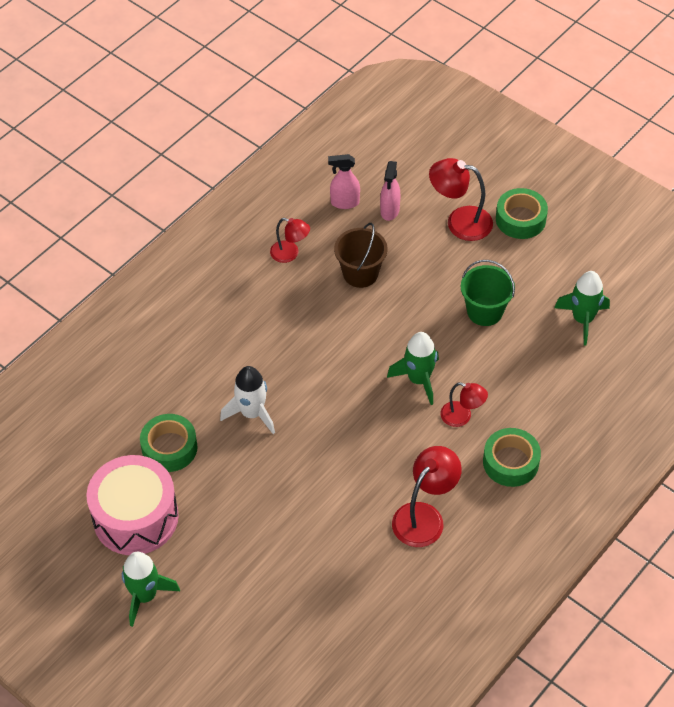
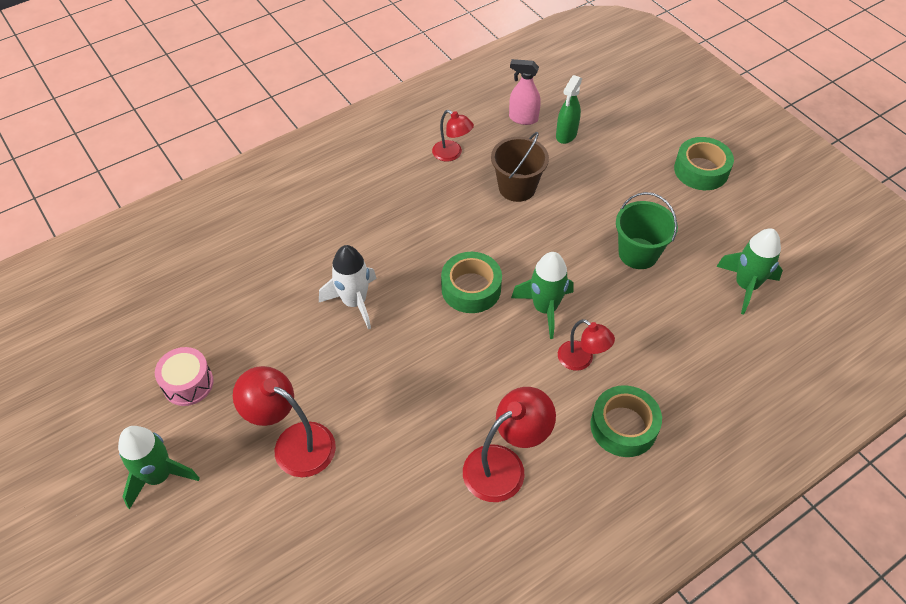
camera: 15 degrees right, 0 degrees up
(135, 517) = (188, 383): pink drum -> pink drum, size x0.52
(169, 448) = (255, 317): green tape -> green tape (471, 288)
(389, 211) = (566, 135): pink spray bottle -> green spray bottle
(459, 221) = (635, 159): red lamp -> red lamp (293, 443)

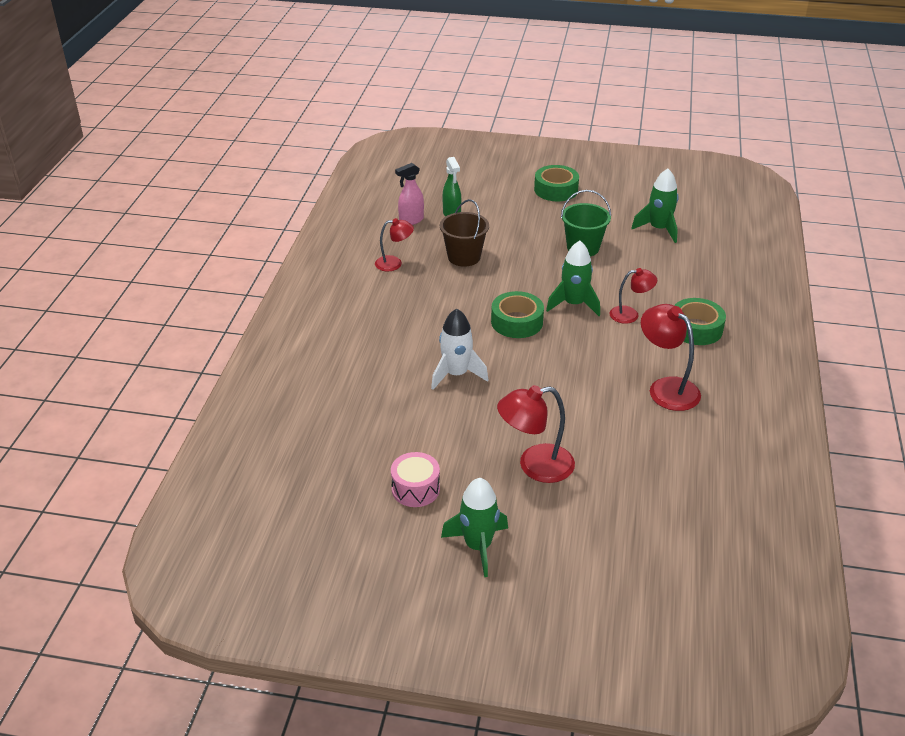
camera: 45 degrees left, 15 degrees down
(504, 465) = (666, 388): red lamp -> red lamp turned 45 degrees counterclockwise

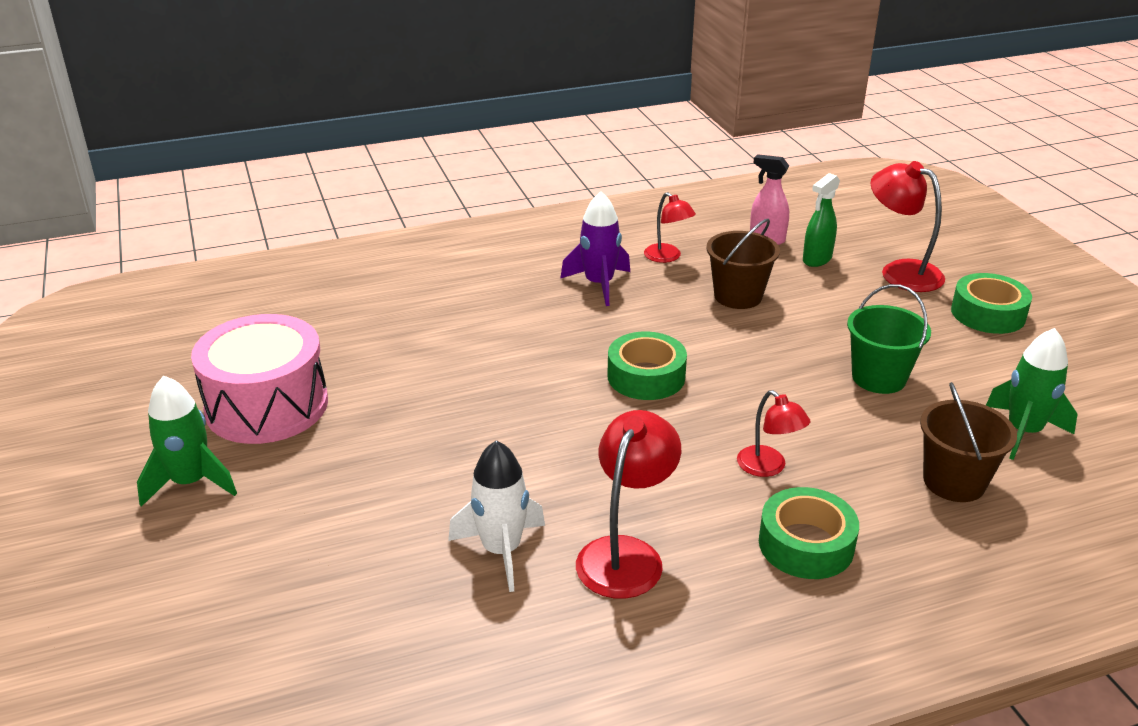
camera: 60 degrees right, 5 degrees down
(400, 301) = (599, 284): none -> purple rocket
(415, 489) = (267, 405): pink drum -> pink drum, size x1.93
(456, 374) = (496, 366): white rocket -> white rocket (501, 551)
(535, 466) = (364, 481): red lamp -> red lamp (900, 272)
(573, 304) = (735, 410): green rocket -> none
(680, 266) = (954, 482): none -> brown bucket

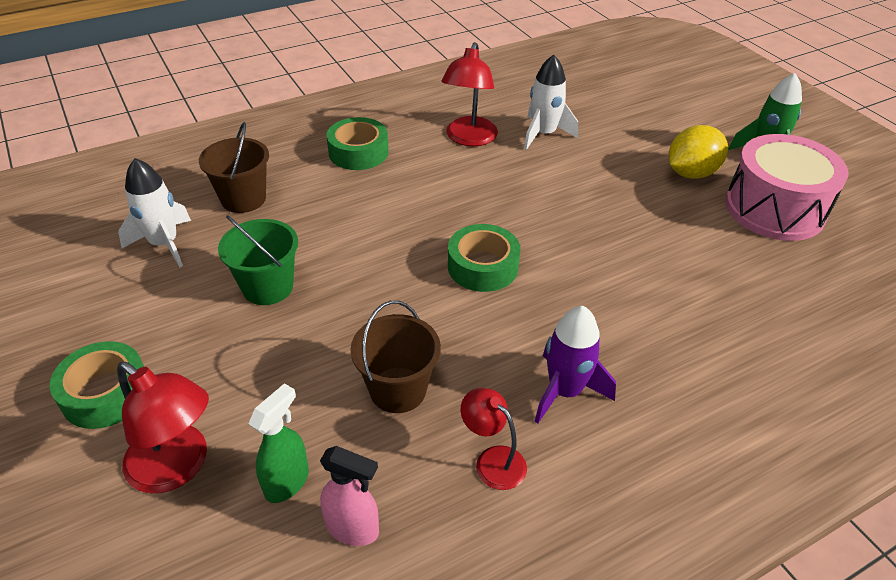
camera: 170 degrees right, 10 degrees up
(326, 461) = (691, 173): none -> yellow lemon
(768, 467) = (378, 197): red lamp -> none
(1023, 432) = (164, 244): green rocket -> white rocket

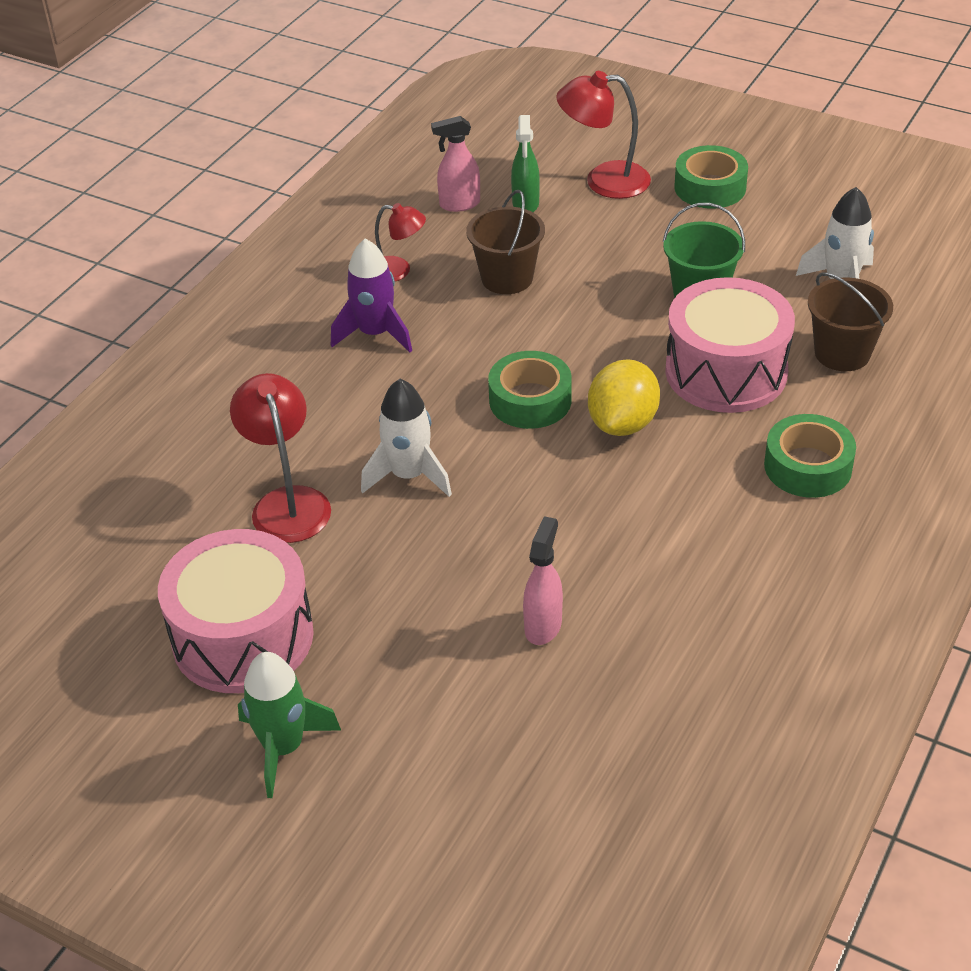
camera: 150 degrees right, 0 degrees up
(329, 222) = (726, 371): none -> pink drum
(469, 138) = (704, 558): red lamp -> red lamp (287, 502)
(543, 134) = (616, 618): white rocket -> white rocket (409, 475)
(586, 146) = (543, 626): none -> pink spray bottle
(691, 173) = (374, 647): yellow lemon -> yellow lemon (623, 423)

